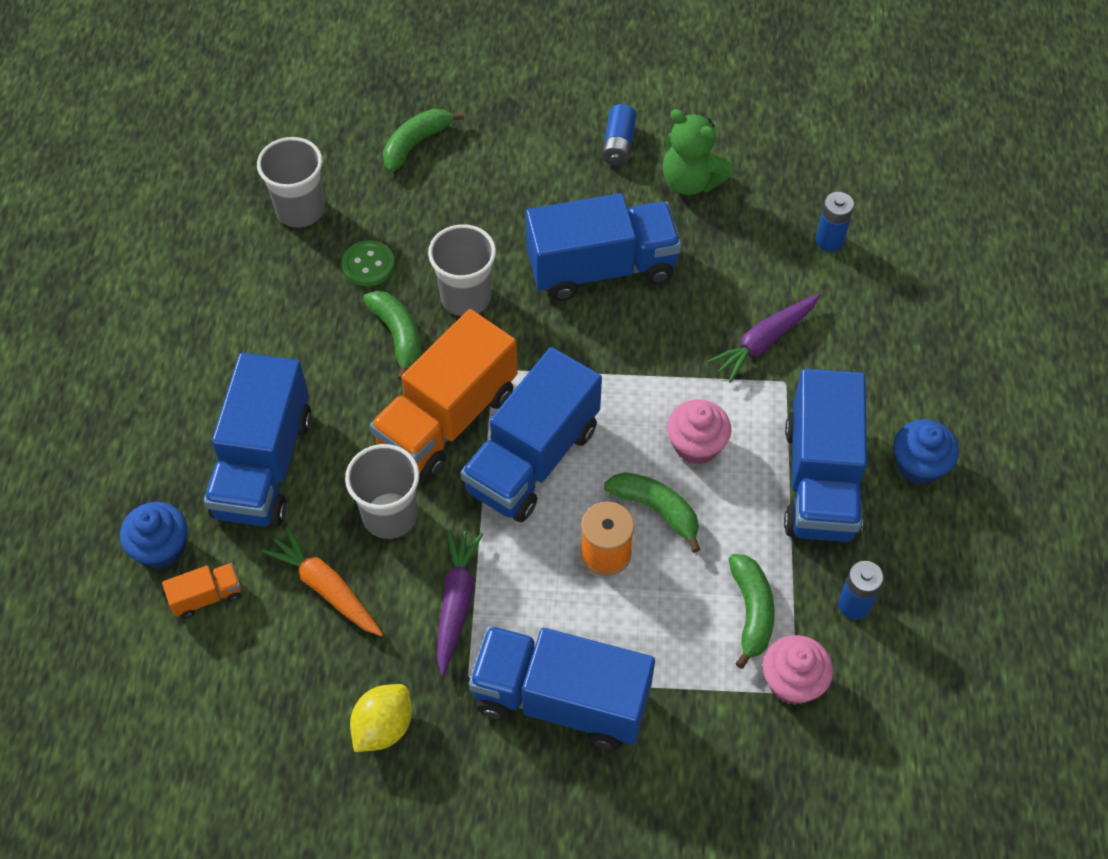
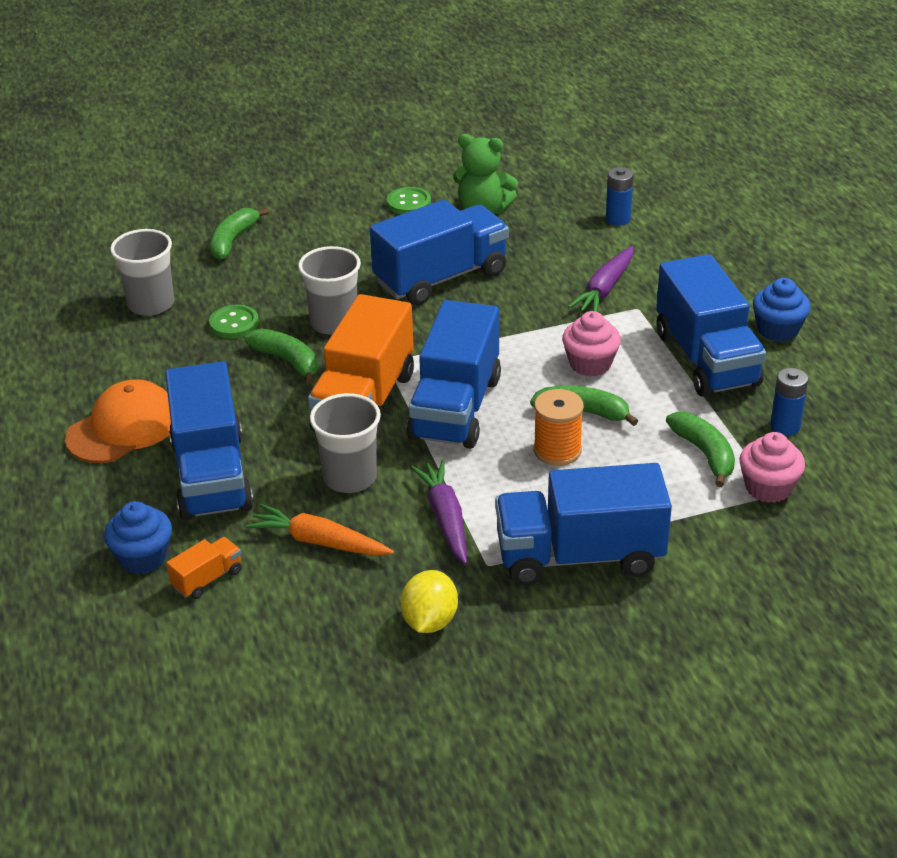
camera: 20 degrees left, 20 degrees down
(208, 372) = (123, 428): none -> orange cap
(618, 144) = (409, 203): blue battery -> green button

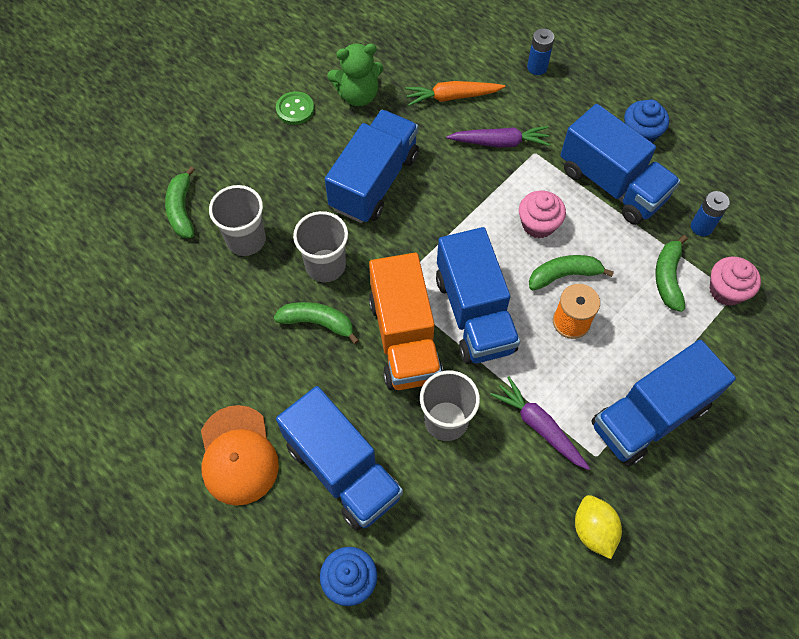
camera: 30 degrees left, 25 degrees up
(123, 428) = (238, 455): orange cap -> orange cap turned 150 degrees clockwise
(151, 304) = (164, 310): grey cup -> grey cup (246, 240)
(207, 579) = (412, 575): orange truck -> none
(234, 323) = (247, 301): green button -> none
(319, 542) = (467, 495): orange carrot -> orange carrot (452, 97)
(605, 289) = (500, 142): purple carrot -> purple carrot turned 90 degrees counterclockwise
(618, 219) = (462, 64): blue battery -> blue battery (537, 67)
(704, 454) = (668, 278): green banana -> green banana turned 120 degrees counterclockwise

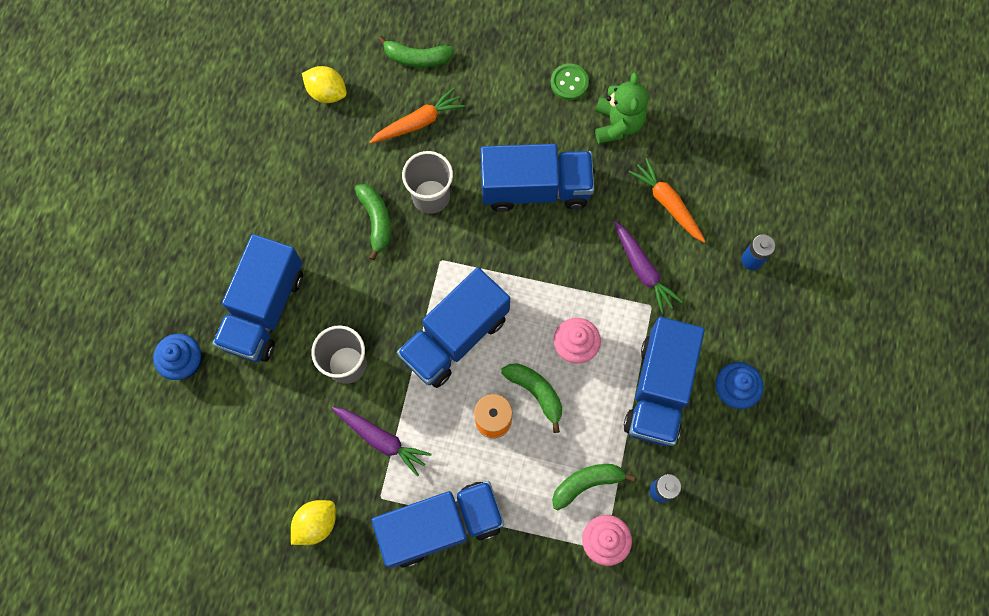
camera: 60 degrees right, 10 degrees up
(157, 301) = (327, 92): none -> yellow lemon
(182, 209) = (417, 58): green banana -> green banana turned 135 degrees counterclockwise
(238, 455) = (236, 228): orange cap -> none
(246, 240) = (418, 122): grey cup -> orange carrot
(358, 95) = (617, 124): green teddy bear -> green teddy bear turned 135 degrees counterclockwise
(404, 338) = (400, 294): orange truck -> none
(539, 426) = (381, 439): purple carrot -> purple carrot turned 105 degrees clockwise
(650, 416) = (441, 525): blue truck -> blue truck turned 135 degrees clockwise

